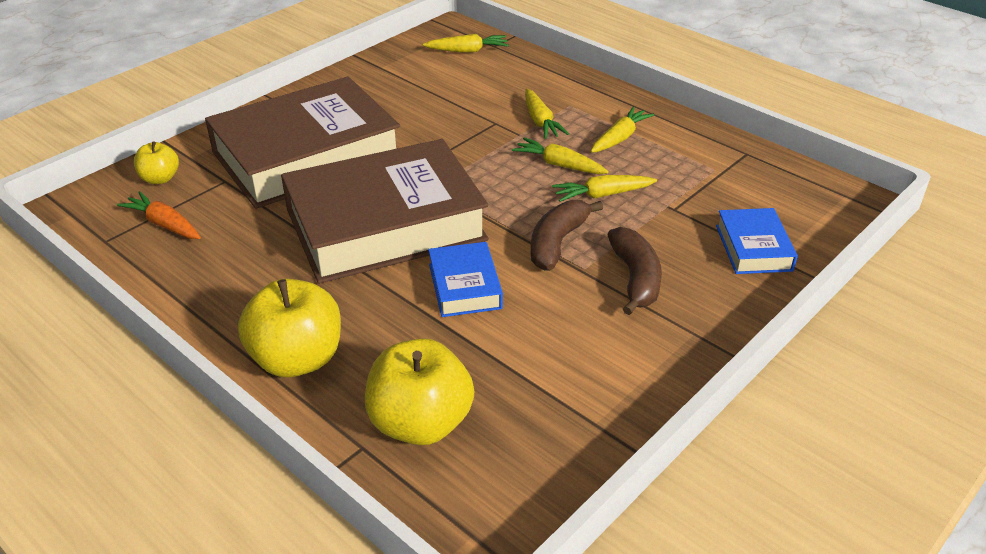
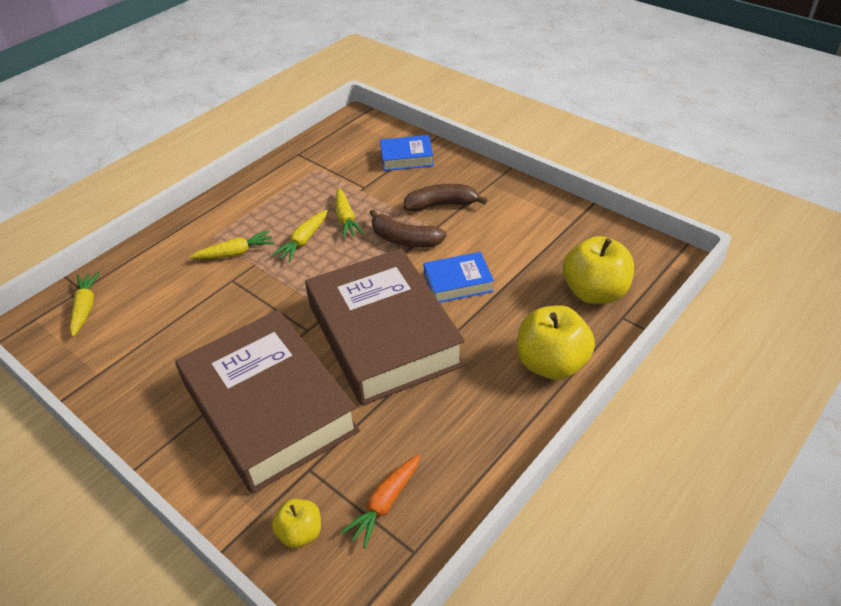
camera: 90 degrees left, 5 degrees up
(620, 138) = (268, 210): yellow carrot -> none

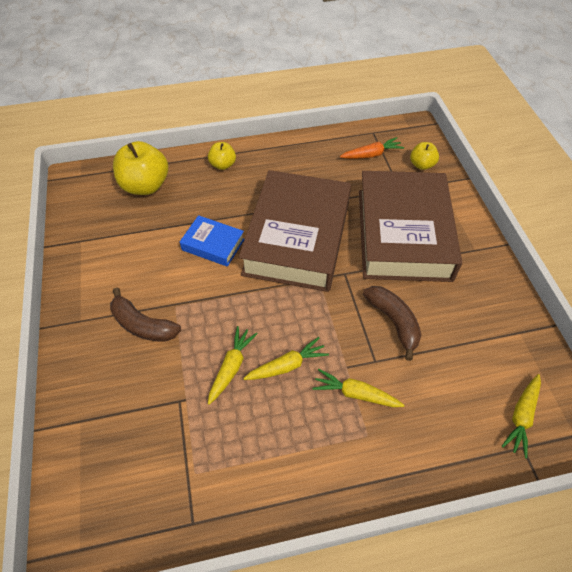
camera: 145 degrees left, 10 degrees up
(405, 239) = (208, 308): brown banana -> brown banana (393, 322)
(406, 158) = (100, 415): blue book -> none
(551, 364) = (223, 165): yellow apple -> yellow apple, size x0.54

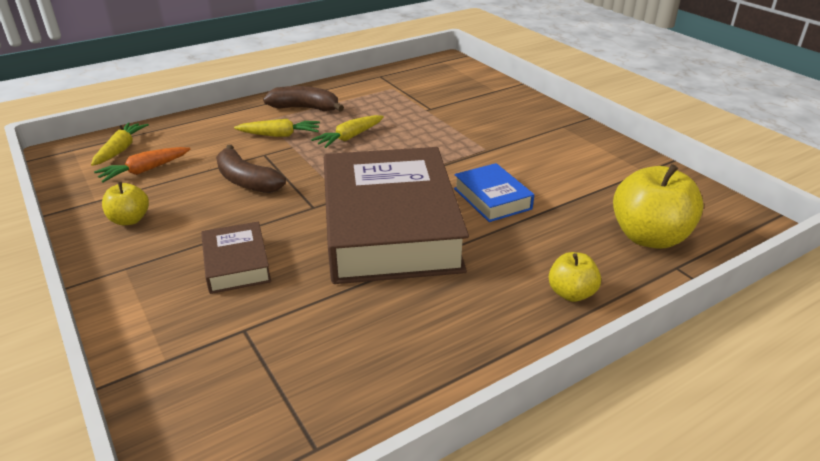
camera: 160 degrees right, 20 degrees down
(143, 325) = (503, 134): brown banana -> brown banana (305, 108)
(213, 244) = (492, 198): blue book -> blue book turned 60 degrees clockwise
(231, 367) = (400, 128): yellow carrot -> none
(371, 154) = (308, 386): orange carrot -> orange carrot (144, 170)
(403, 234) = (237, 264): brown book -> brown book, size x0.44
(422, 165) = (198, 390): yellow apple -> yellow apple (130, 220)

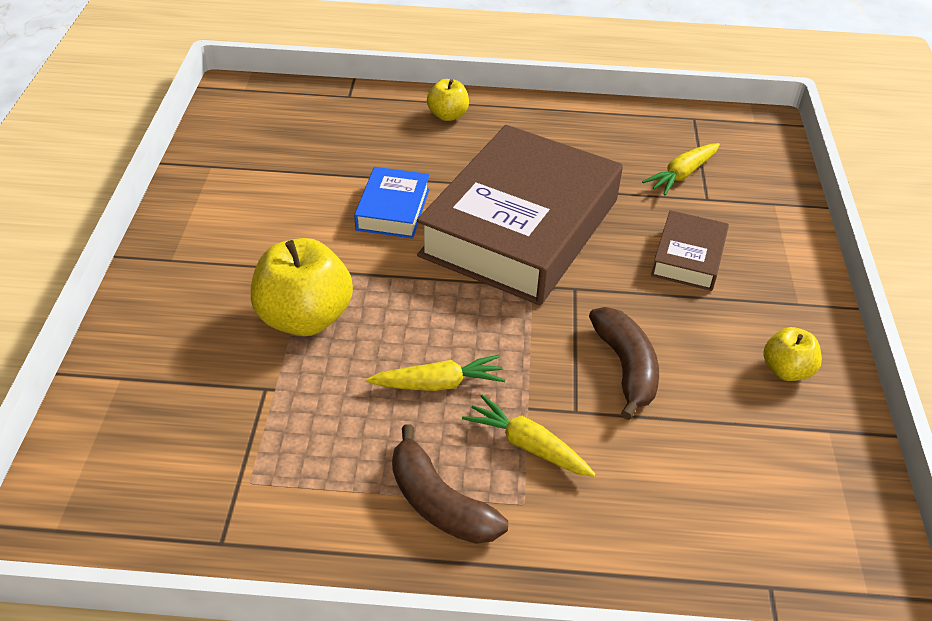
camera: 145 degrees left, 10 degrees up
(121, 150) = (785, 545): yellow carrot -> yellow carrot (682, 175)
(144, 170) = (754, 463): orange carrot -> none
(649, 237) = (327, 119): yellow apple -> yellow apple (305, 318)

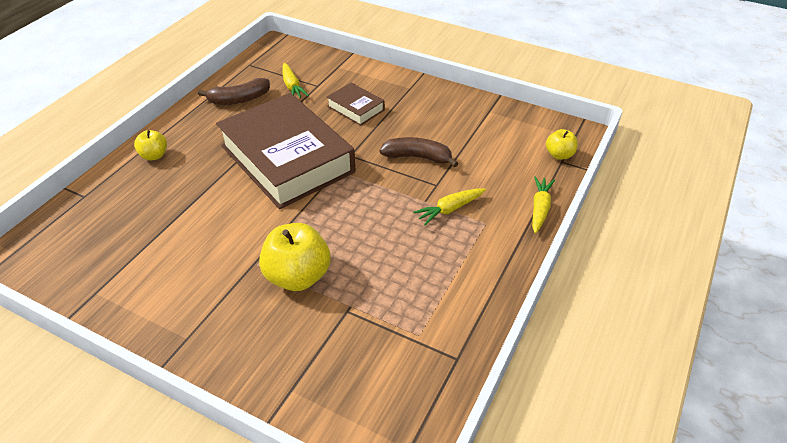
camera: 65 degrees left, 0 degrees up
(393, 209) = (227, 208): blue book -> none
(438, 384) = (389, 230): yellow carrot -> yellow carrot (540, 208)
(439, 503) = (471, 254): brown banana -> brown banana (239, 99)
(786, 370) = (449, 108): yellow apple -> yellow apple (559, 155)

